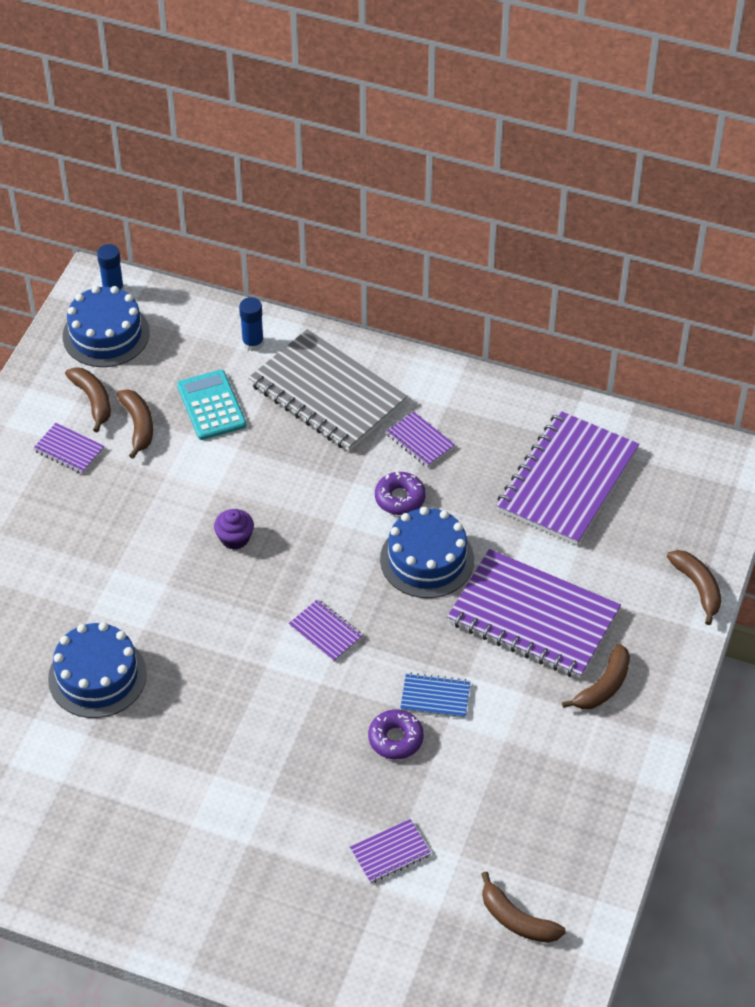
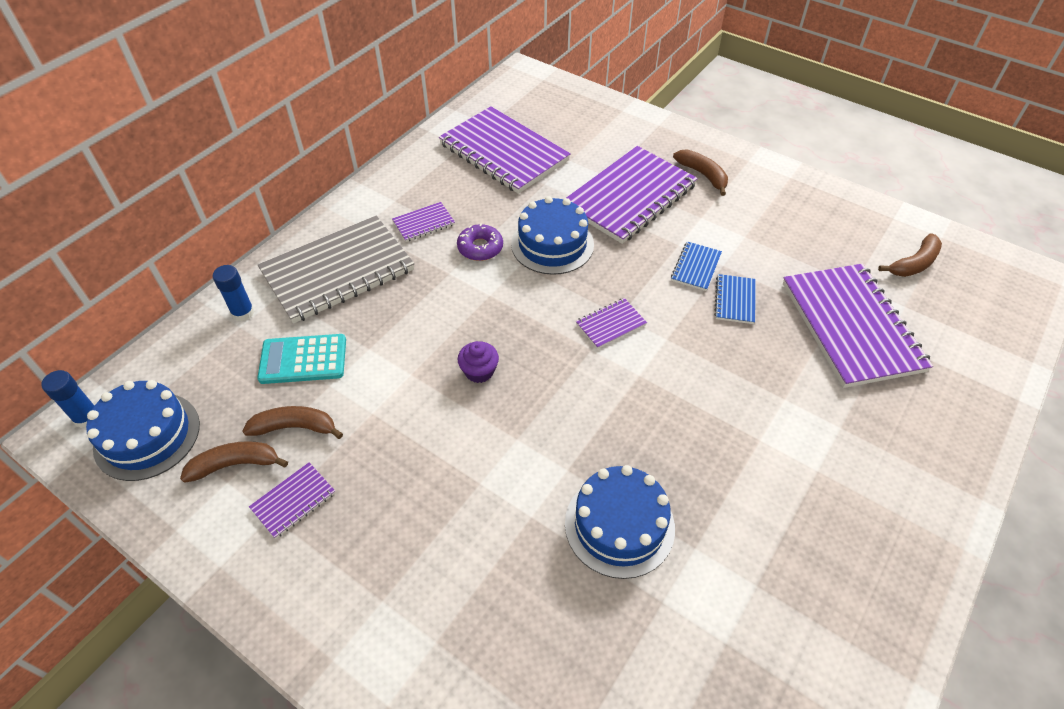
camera: 75 degrees left, 0 degrees up
(390, 852) = (851, 326): purple notebook -> purple notebook, size x2.31
(395, 739) = (735, 300): purple donut -> blue notebook
(697, 587) = (625, 114): brown banana -> none

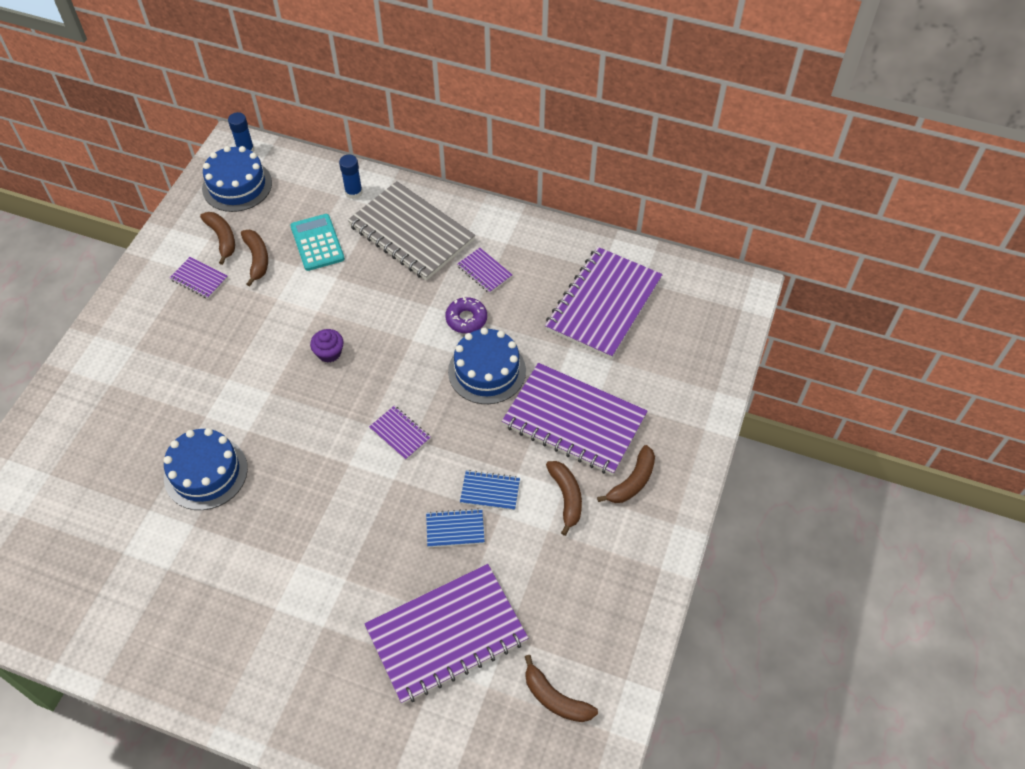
camera: 75 degrees right, 5 degrees up
(712, 218) = (566, 497): none -> brown banana

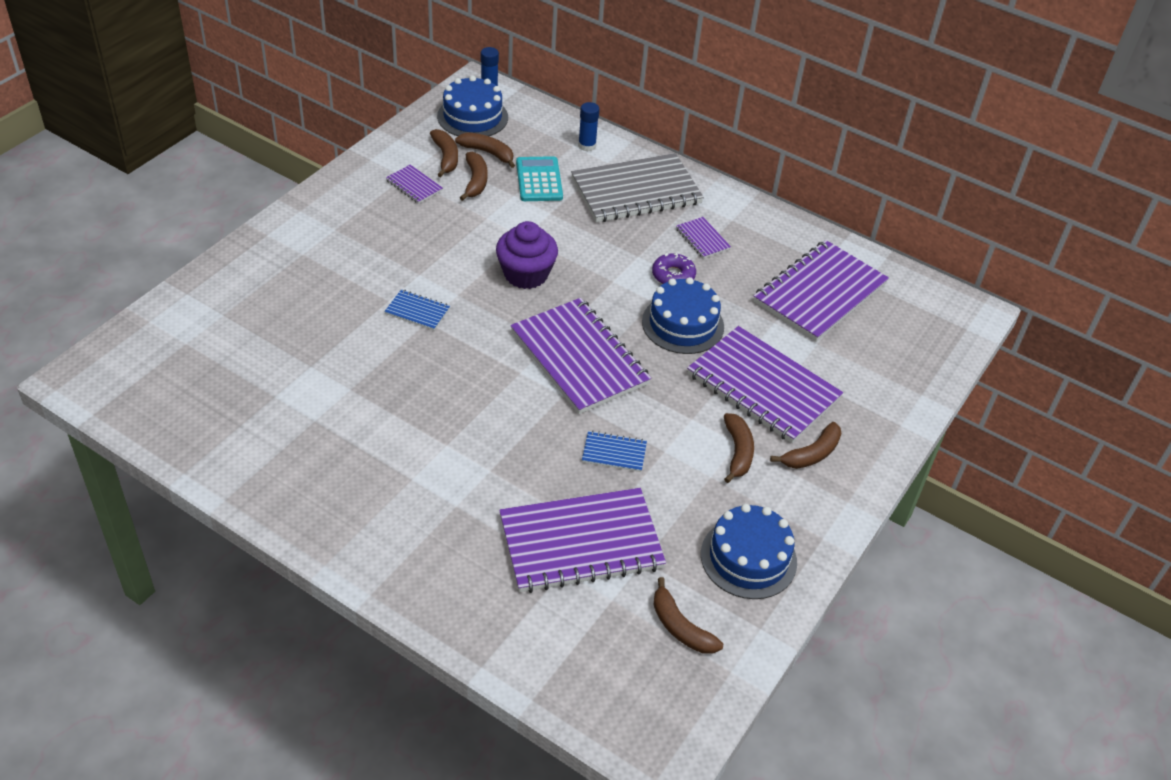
camera: 10 degrees right, 10 degrees down
(206, 473) = (375, 347): blue cake -> blue cake (748, 558)
(261, 224) = (488, 153): none -> brown banana
(329, 353) = (526, 274): purple cupcake -> purple cupcake, size x1.79
(400, 434) = (579, 358): purple notebook -> purple notebook, size x2.31
(411, 233) = (636, 191): grey notebook -> grey notebook turned 75 degrees counterclockwise
(490, 491) = (659, 428): blue notebook -> blue notebook (417, 311)

